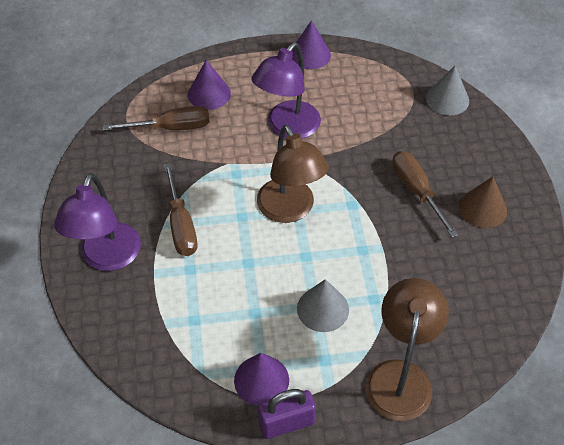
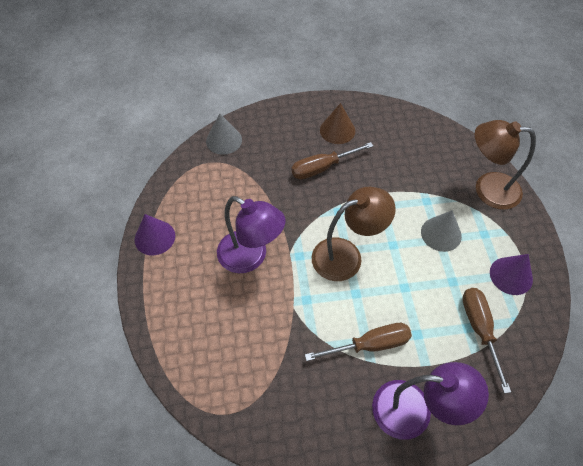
camera: 90 degrees left, 5 degrees up
(171, 128) = (245, 363): brown screwdriver -> brown screwdriver (479, 329)
(209, 94) = (199, 328): purple cone -> none
(286, 423) = (541, 259): purple padlock -> none

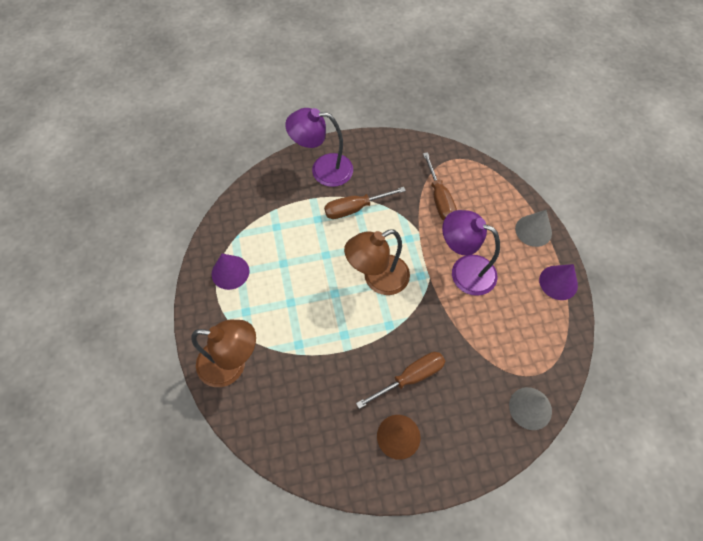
camera: 175 degrees right, 5 degrees up
(441, 234) = (288, 308): grey cone -> grey cone (533, 230)
(479, 329) = (267, 226): brown screwdriver -> brown screwdriver (439, 199)

